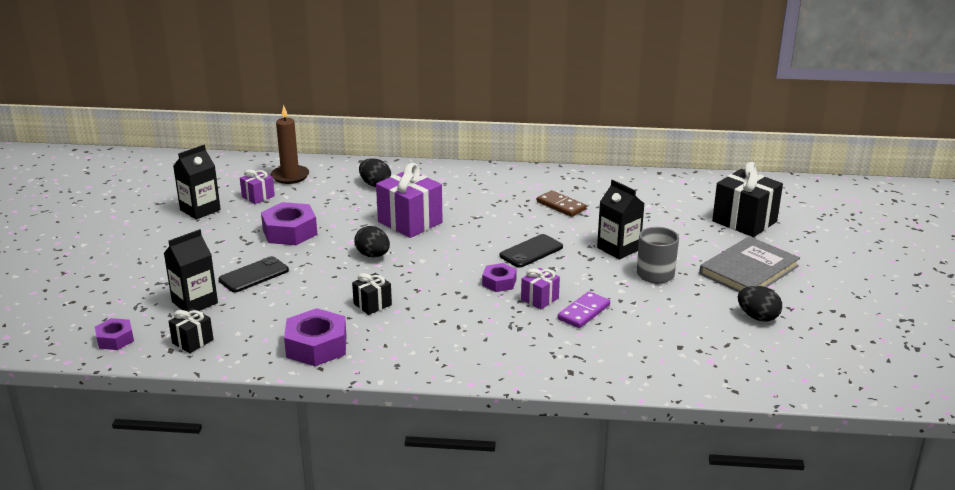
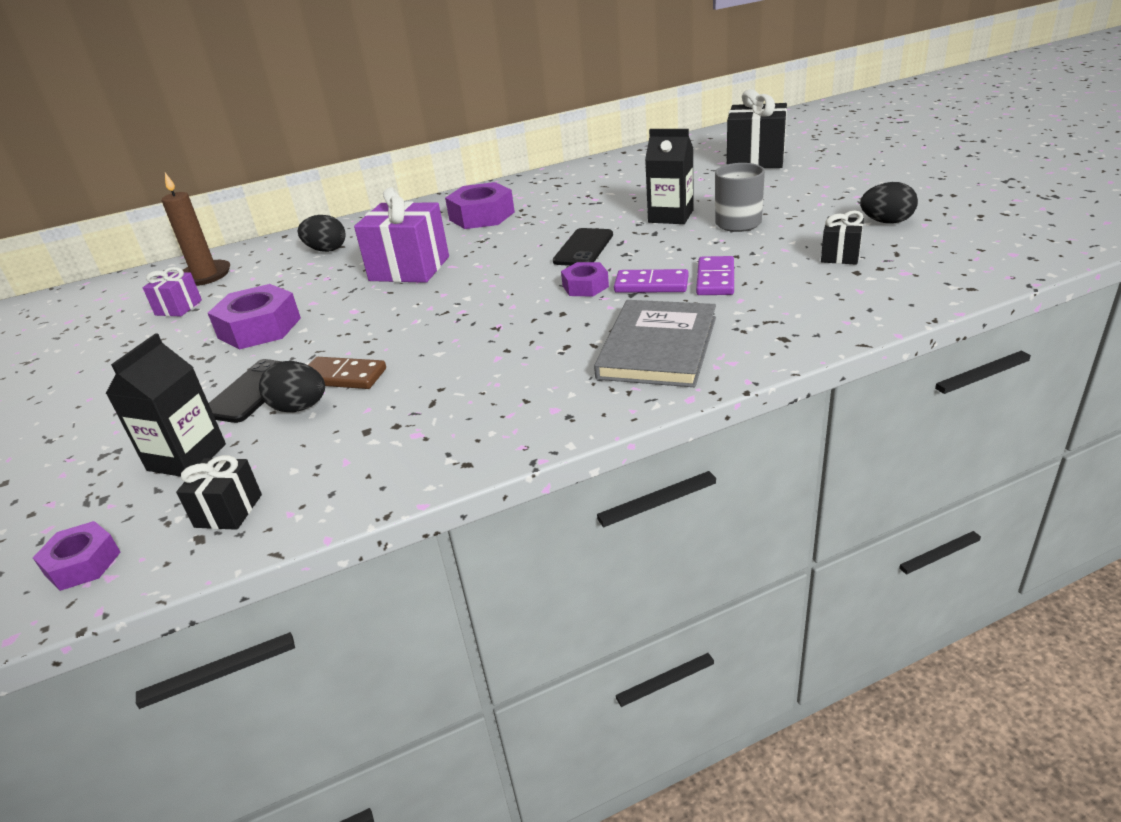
camera: 25 degrees left, 5 degrees up
(200, 210) = (102, 348): black carton -> none
(316, 346) = (432, 439): purple nut -> purple nut (482, 216)
(372, 304) = (456, 363): black gift -> black gift (840, 255)
(373, 255) = (399, 314): black egg -> black egg (299, 408)
(540, 299) = (651, 285): purple gift -> purple domino
(561, 206) = (563, 203): brown domino -> brown domino (343, 377)
(749, 270) = (818, 191): grey book -> grey book (658, 347)

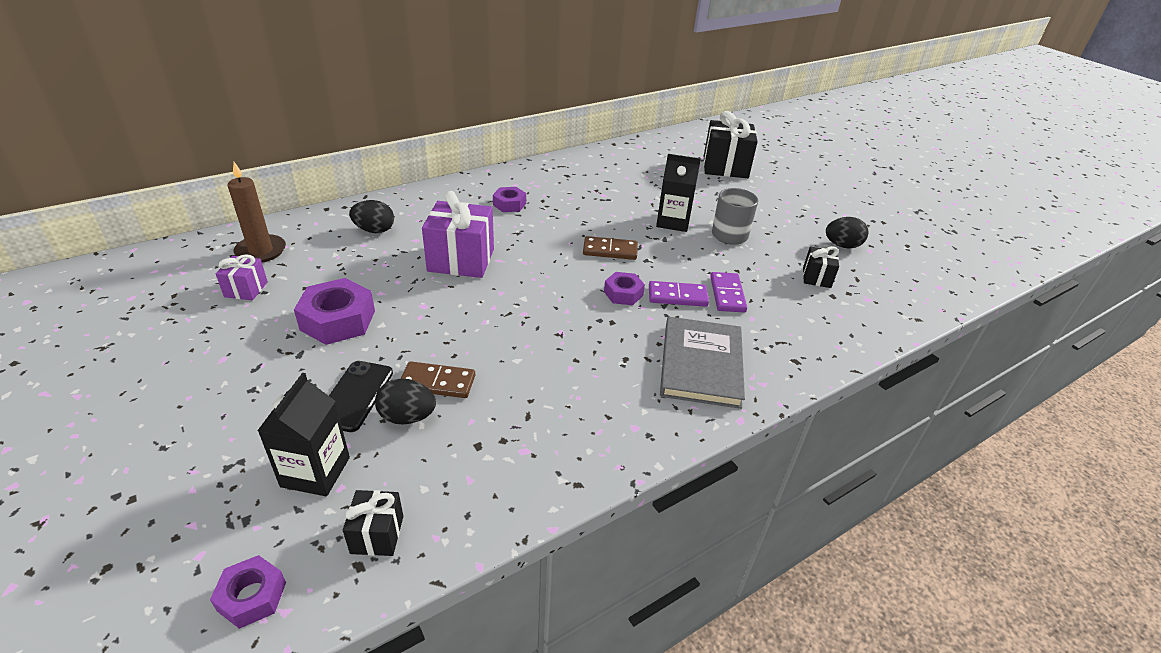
camera: 15 degrees left, 5 degrees up
(482, 216) = (509, 204): purple nut -> purple nut, size x0.59
(584, 248) = (610, 250): black phone -> brown domino

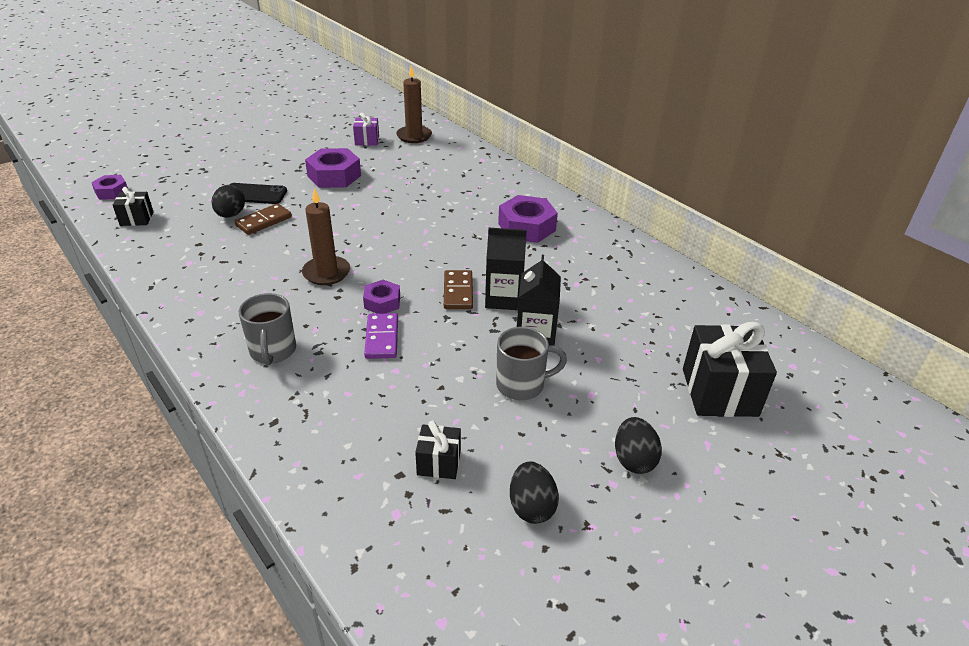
camera: 85 degrees right, 0 degrees up
(315, 472) = (191, 193): black carton -> black carton (504, 298)
(374, 230) = (455, 170): black egg -> black egg (634, 459)
(437, 382) = (263, 221): brown domino -> brown domino turned 45 degrees clockwise
(461, 260) = (420, 213): purple gift -> none
(509, 204) = (526, 227): purple nut -> purple nut, size x1.71
(567, 328) = (326, 273): none -> brown candle
(701, 364) = (273, 351): grey book -> grey mug
(727, 294) = (390, 375): purple domino -> none

